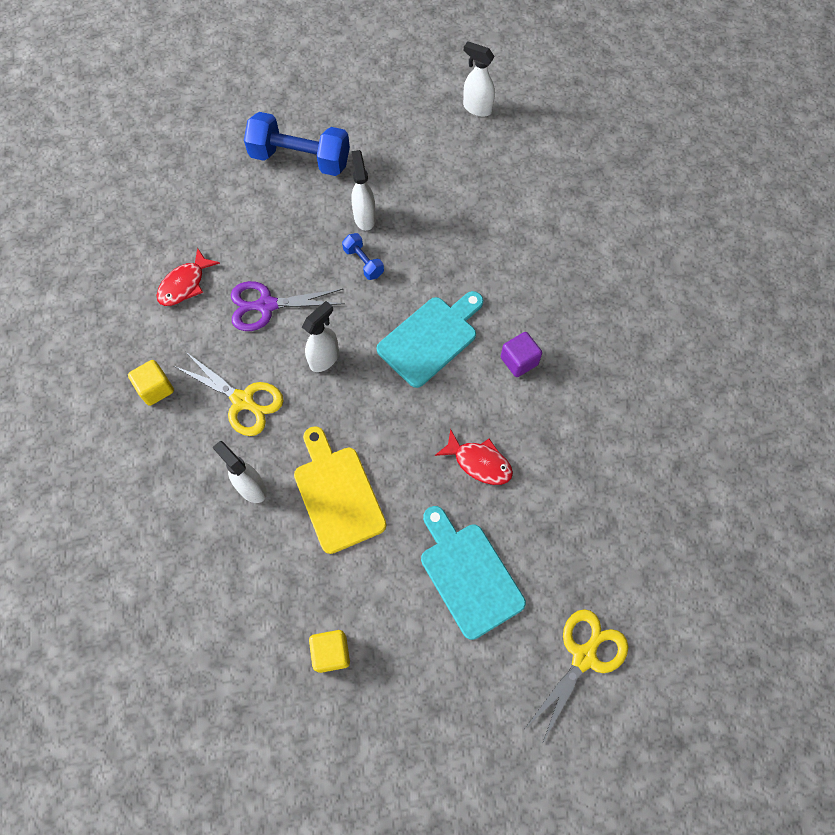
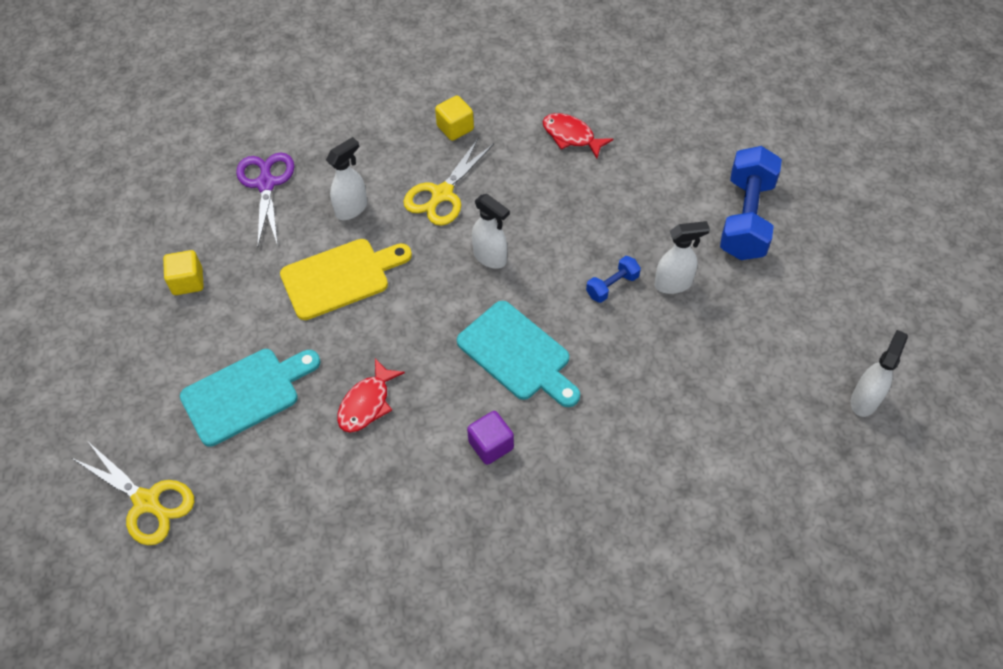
camera: 90 degrees right, 10 degrees down
(267, 305) = (551, 204): purple scissors -> purple scissors (266, 184)

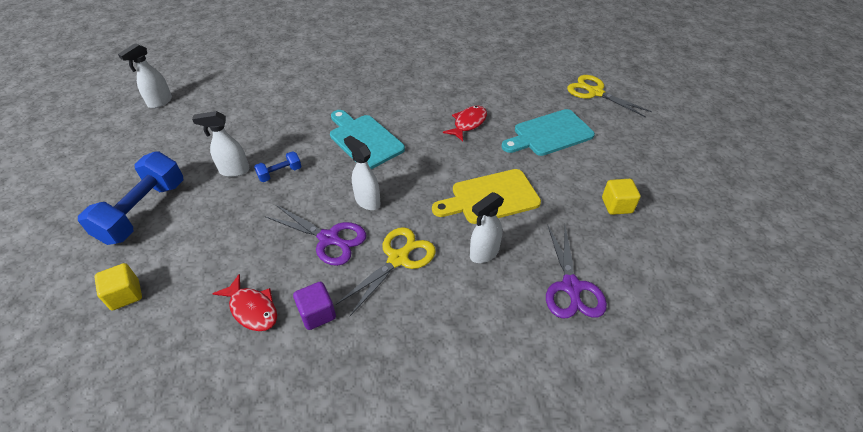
camera: 175 degrees left, 10 degrees down
(455, 128) = (372, 333): yellow cube -> yellow cube (125, 295)
(491, 445) = (393, 100): purple cube -> purple cube (317, 314)
(521, 208) = (329, 238): none -> purple scissors

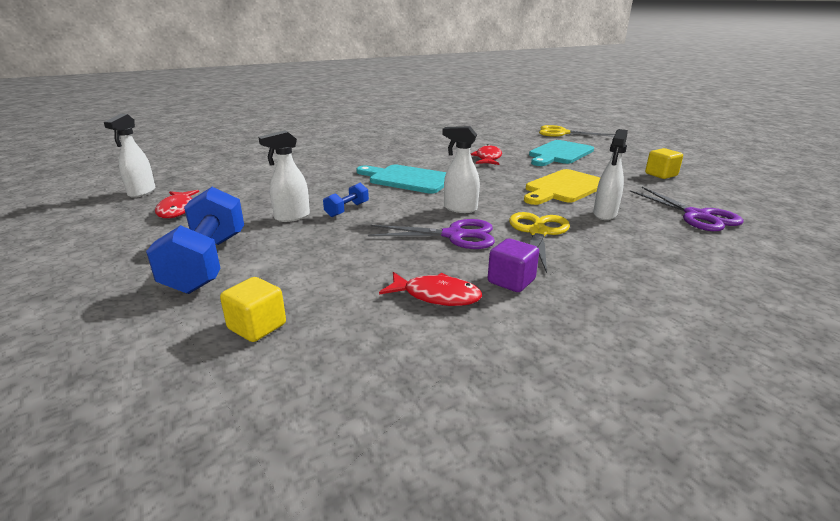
camera: 25 degrees left, 20 degrees down
(168, 135) = (178, 209): none -> red fish

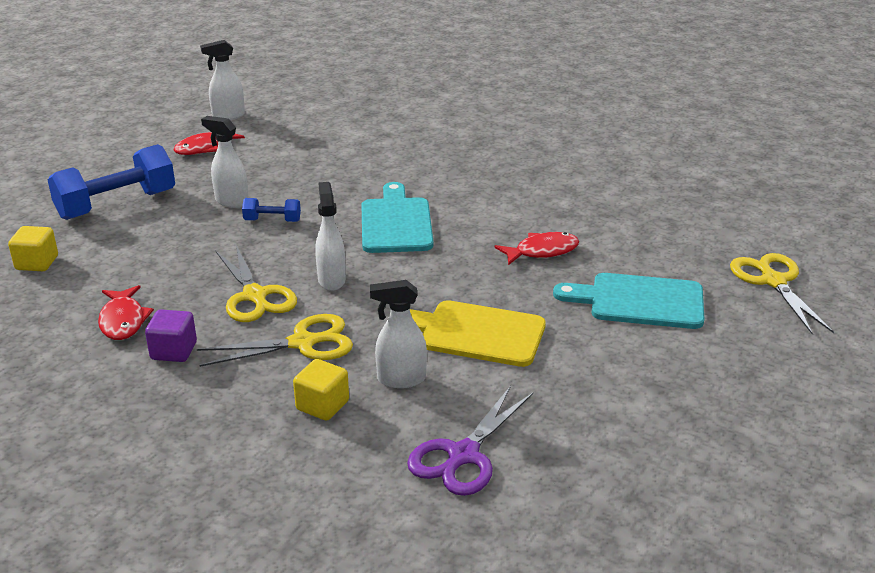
camera: 60 degrees right, 5 degrees up
(454, 235) = (255, 296): purple scissors -> yellow scissors
(661, 175) = (632, 408): yellow cube -> yellow cube (322, 405)

